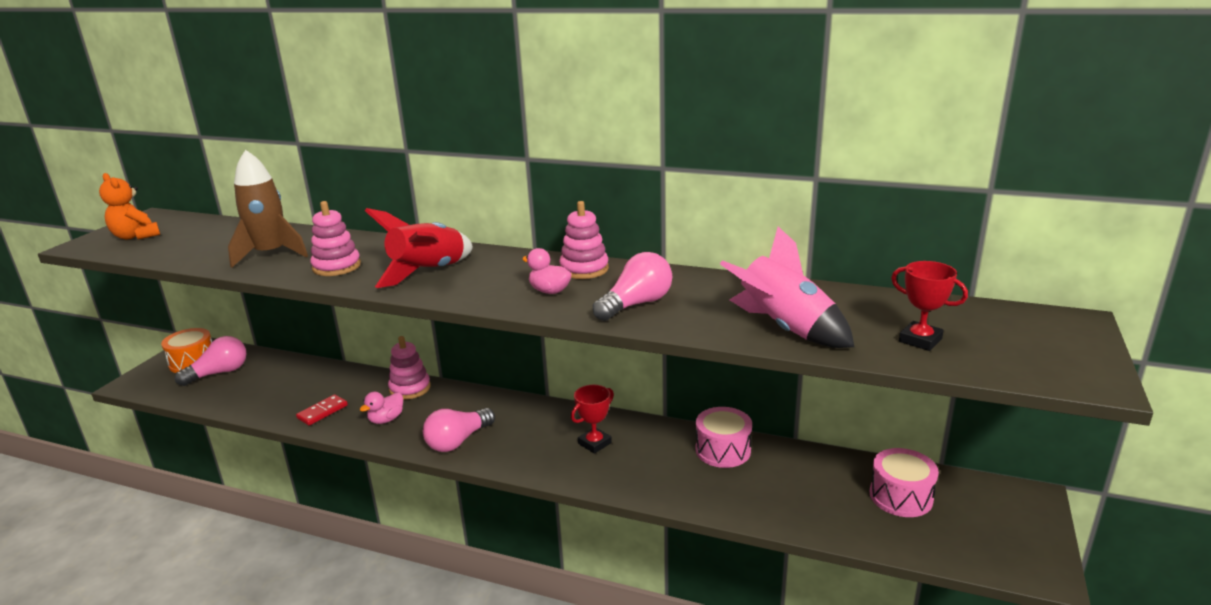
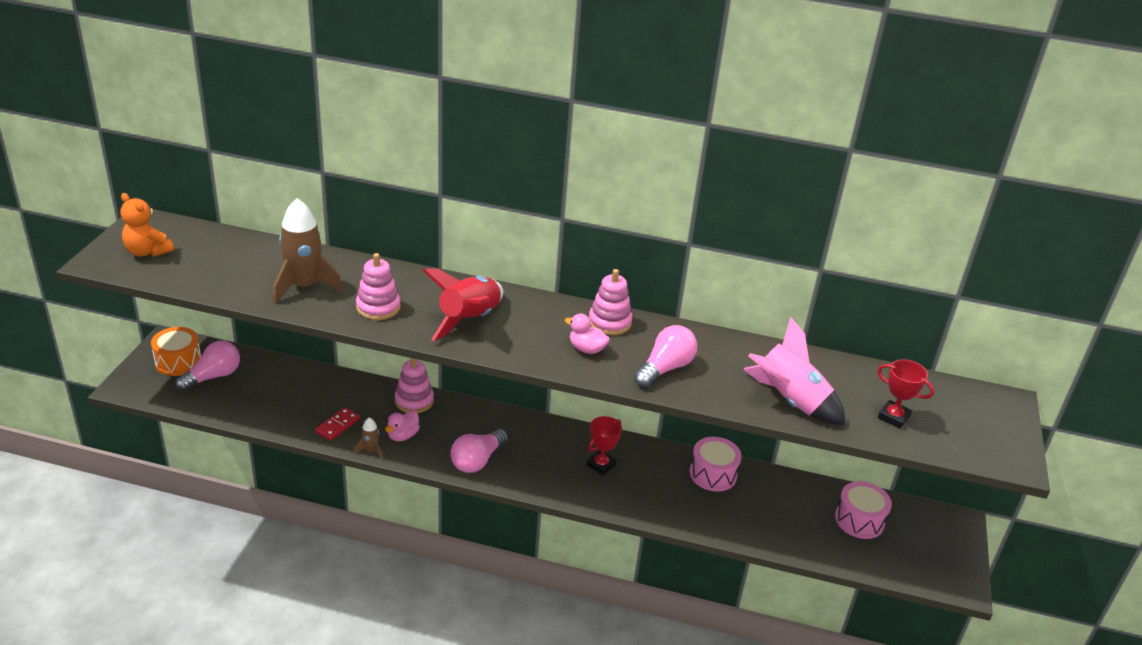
camera: 10 degrees left, 10 degrees up
(347, 433) = (370, 450): none -> brown rocket

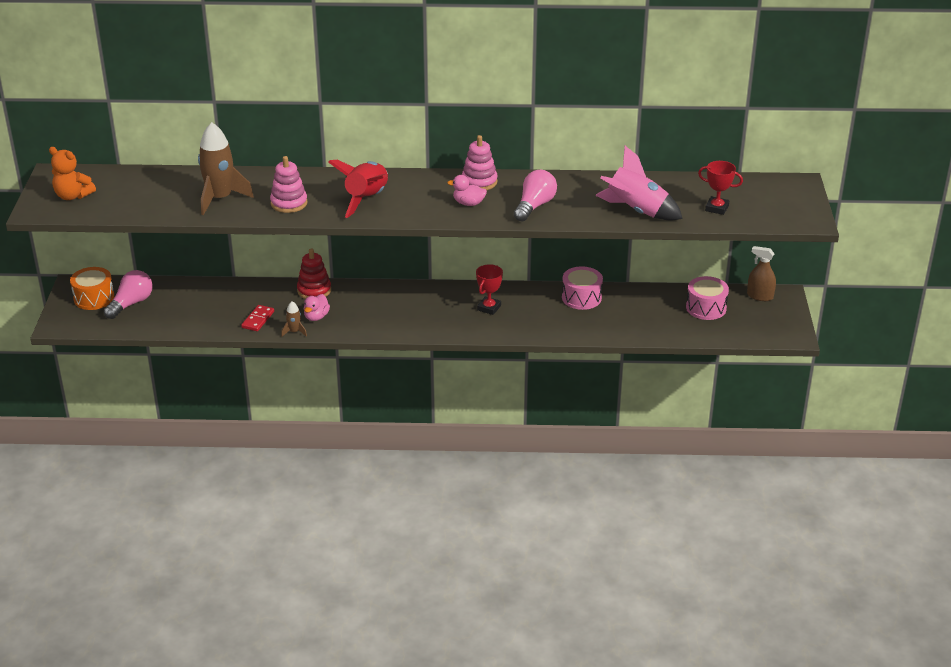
camera: 10 degrees left, 0 degrees up
(414, 401) = (314, 290): pink stacking toy -> red stacking toy
(477, 460) = (386, 323): pink light bulb -> none
(929, 517) = (760, 296): none -> brown spray bottle

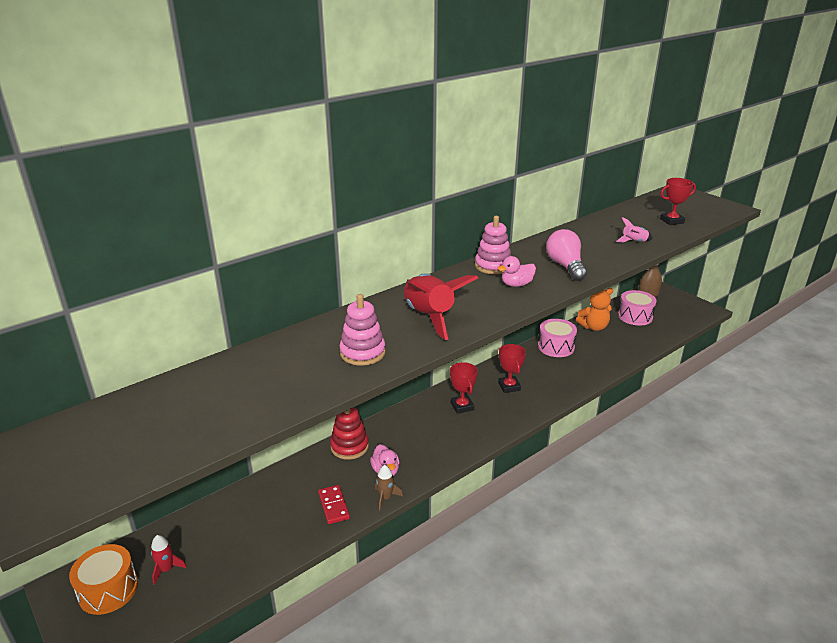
camera: 40 degrees left, 5 degrees down
(73, 196) = (74, 466): orange teddy bear -> orange teddy bear (593, 327)
(131, 304) = (166, 569): pink light bulb -> red rocket
(220, 199) = (281, 381): brown rocket -> none
(430, 303) = (462, 406): none -> red trophy
(636, 211) = (634, 242): pink rocket -> pink rocket, size x0.45

